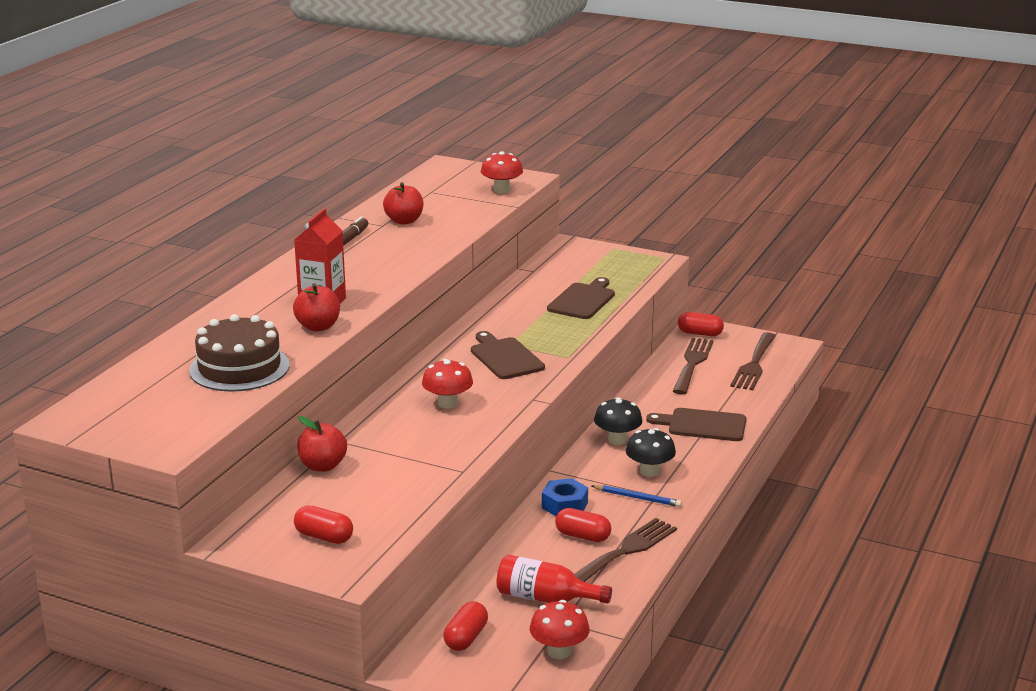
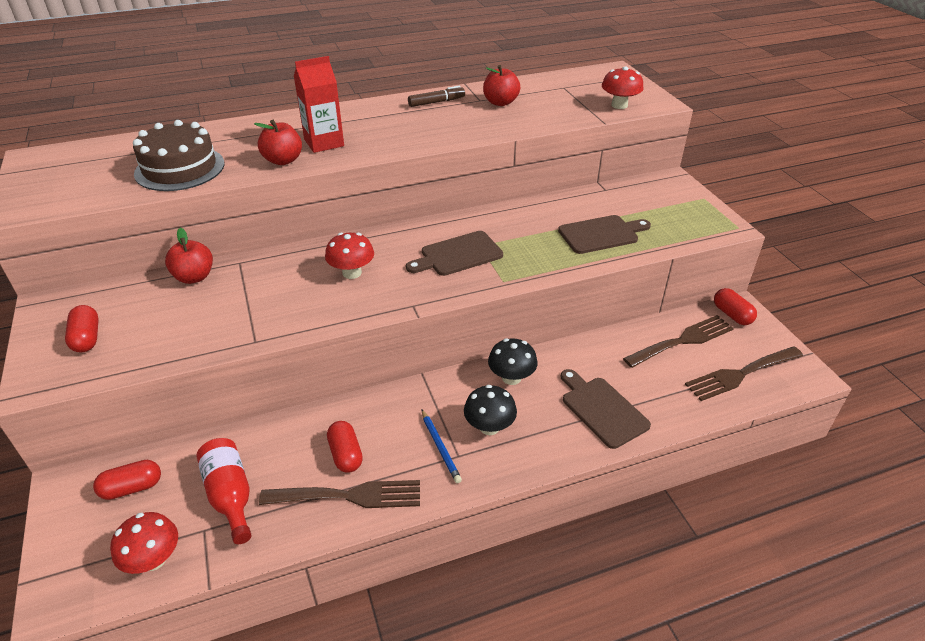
camera: 45 degrees right, 15 degrees up
(505, 357) = (458, 255): brown cutting board -> brown cutting board turned 135 degrees counterclockwise
(564, 505) = (380, 414): blue nut -> none

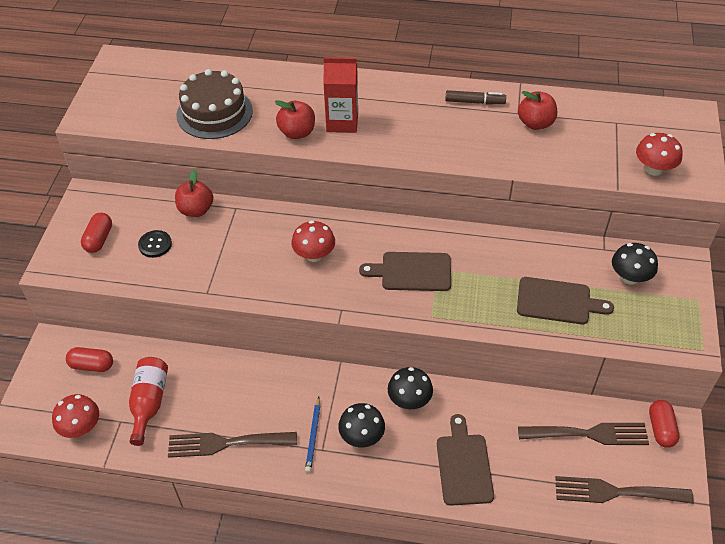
camera: 30 degrees right, 10 degrees up
(163, 320) = (155, 245): none -> black button
(345, 454) = (242, 408): red capsule -> none
(349, 496) = (226, 443): brown fork -> brown fork turned 150 degrees clockwise
(641, 201) = (630, 277): none -> black mushroom

